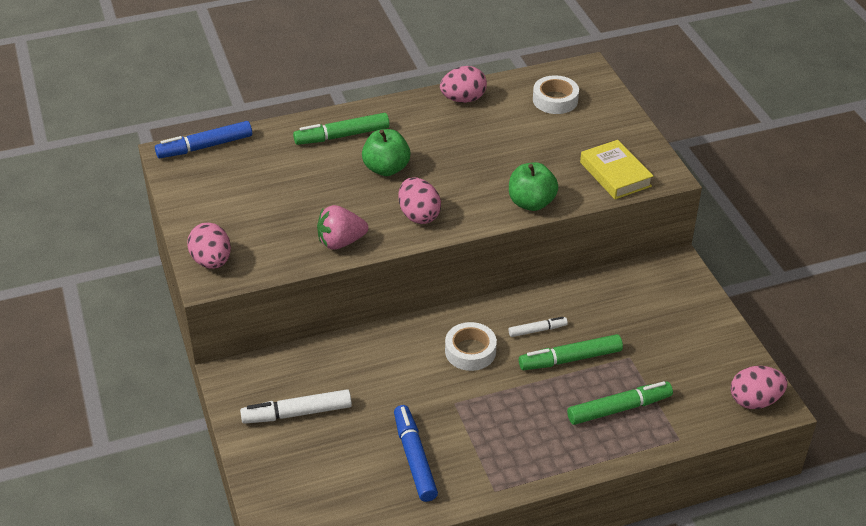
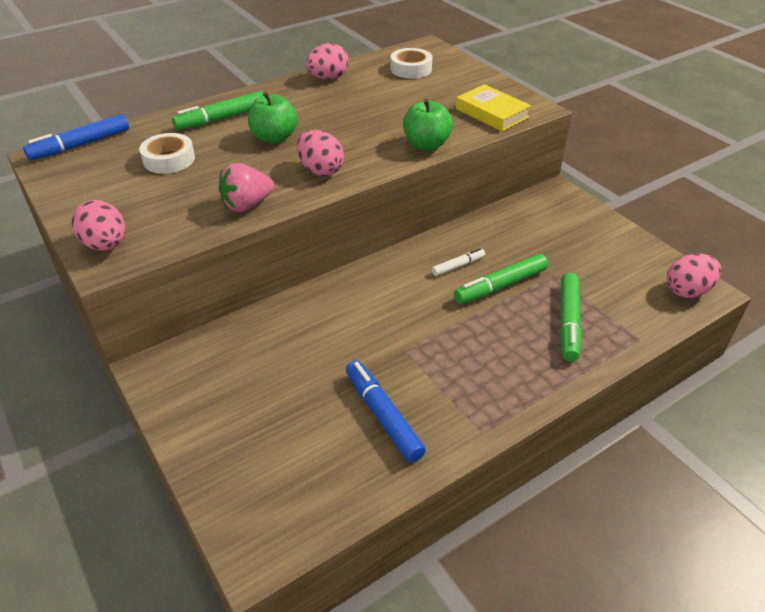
camera: 15 degrees left, 0 degrees up
(297, 413) = (237, 394): white marker -> none
(470, 351) = (401, 296): white tape -> white tape (169, 159)
(619, 408) = (568, 322): green marker -> green marker turned 135 degrees clockwise

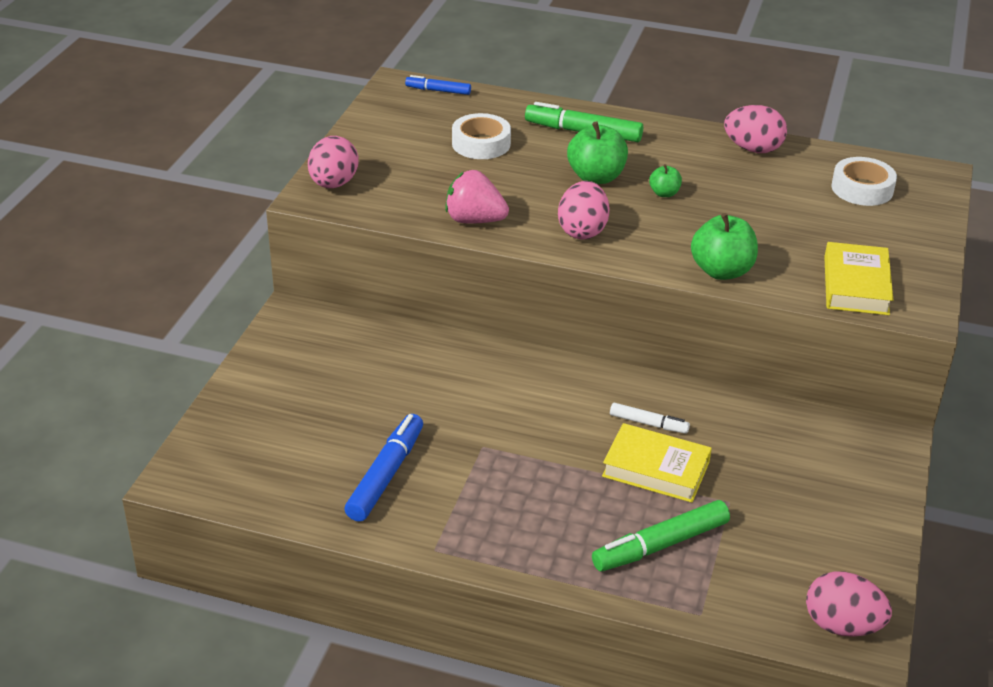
camera: 50 degrees right, 5 degrees down
(80, 145) = (438, 91): blue marker -> blue marker, size x0.58
(326, 124) = (664, 193): none -> green apple
(500, 286) = (656, 469): green marker -> yellow book

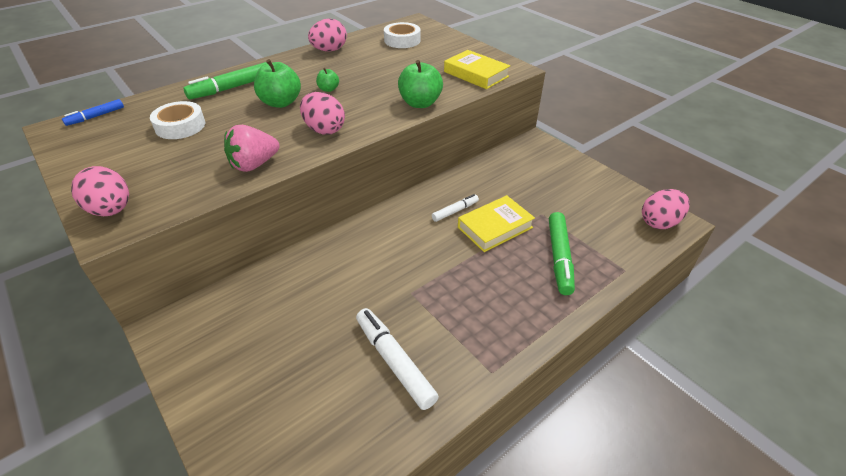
camera: 55 degrees left, 5 degrees up
(385, 475) = (394, 362): blue marker -> white marker

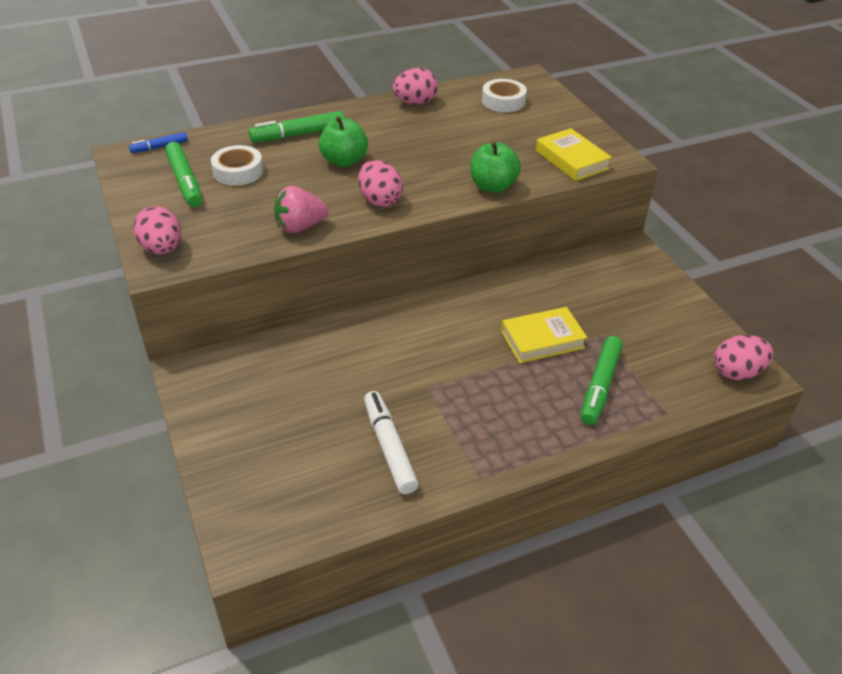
camera: 15 degrees right, 0 degrees up
(127, 143) = (185, 181): none -> green marker
(328, 89) = (399, 153): green apple -> none
(455, 211) = (505, 313): white marker -> none

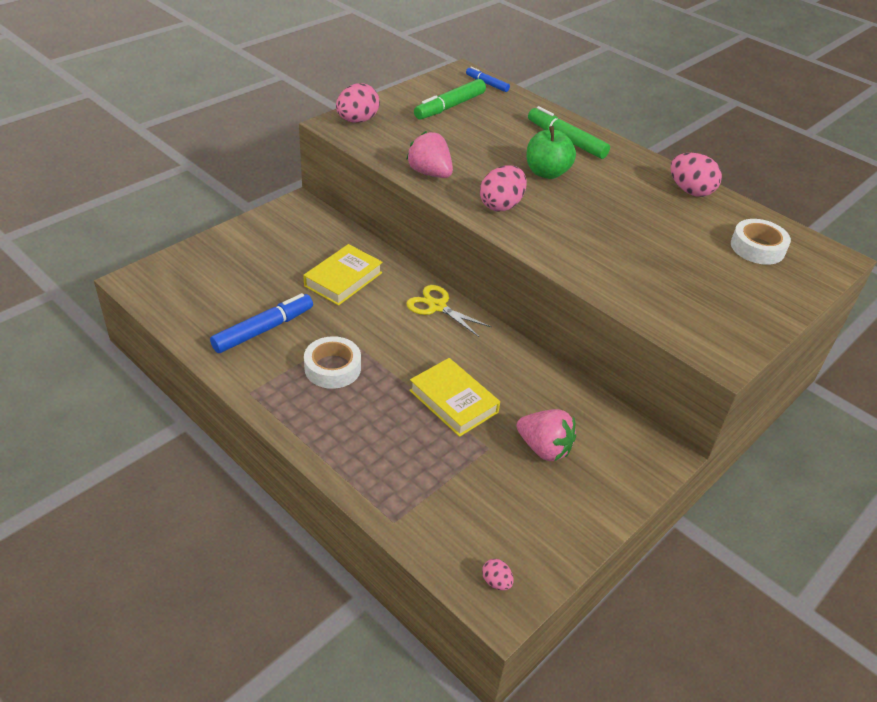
camera: 65 degrees right, 0 degrees up
(238, 171) = (484, 125): white tape -> white tape (332, 368)
(389, 447) = (263, 329): white marker -> blue marker
(414, 314) = (437, 306): none -> yellow scissors
(493, 186) = (582, 269): green apple -> none
(572, 160) = (685, 317): yellow book -> yellow book (343, 279)
(600, 386) = (408, 458): green marker -> none
(611, 305) = (544, 448): none -> pink strawberry
(737, 372) = (496, 582): pink egg -> pink egg, size x0.48

